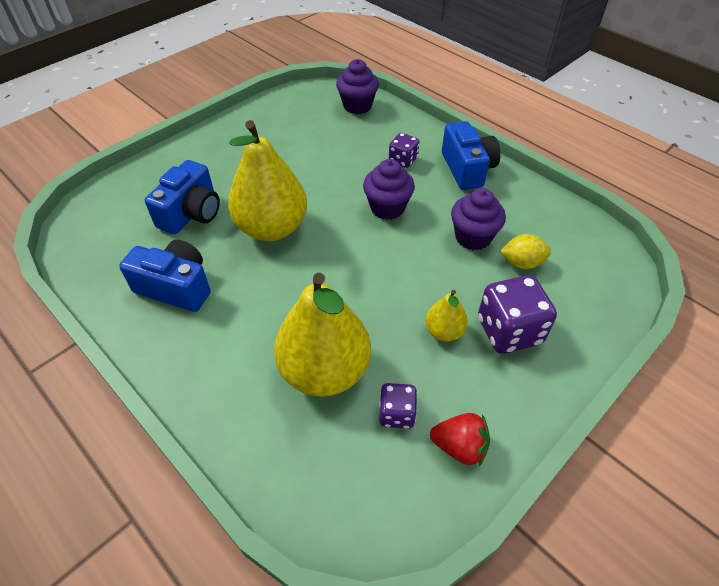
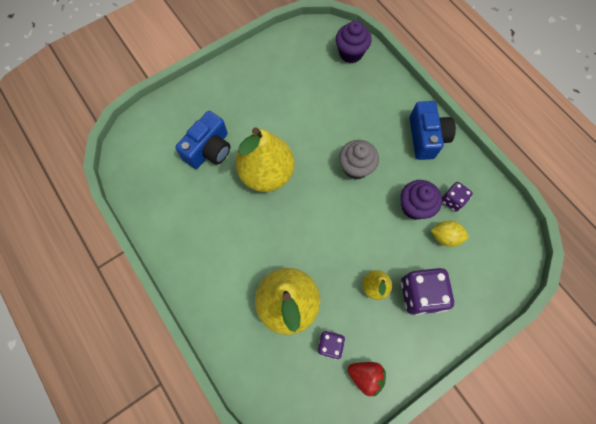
camera: 10 degrees right, 20 degrees up
(176, 287) = (194, 217): blue camera -> none
(387, 208) = (355, 167): purple cupcake -> grey cupcake
(403, 160) = (377, 120): purple dice -> purple dice (452, 200)

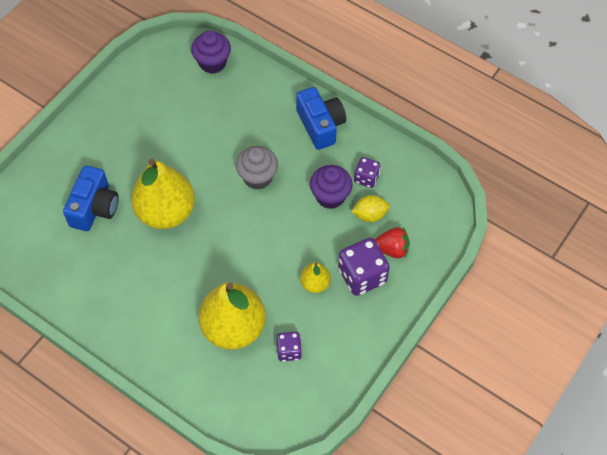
camera: 20 degrees left, 10 degrees down
(366, 376) = (333, 366): red strawberry -> red strawberry (392, 249)

